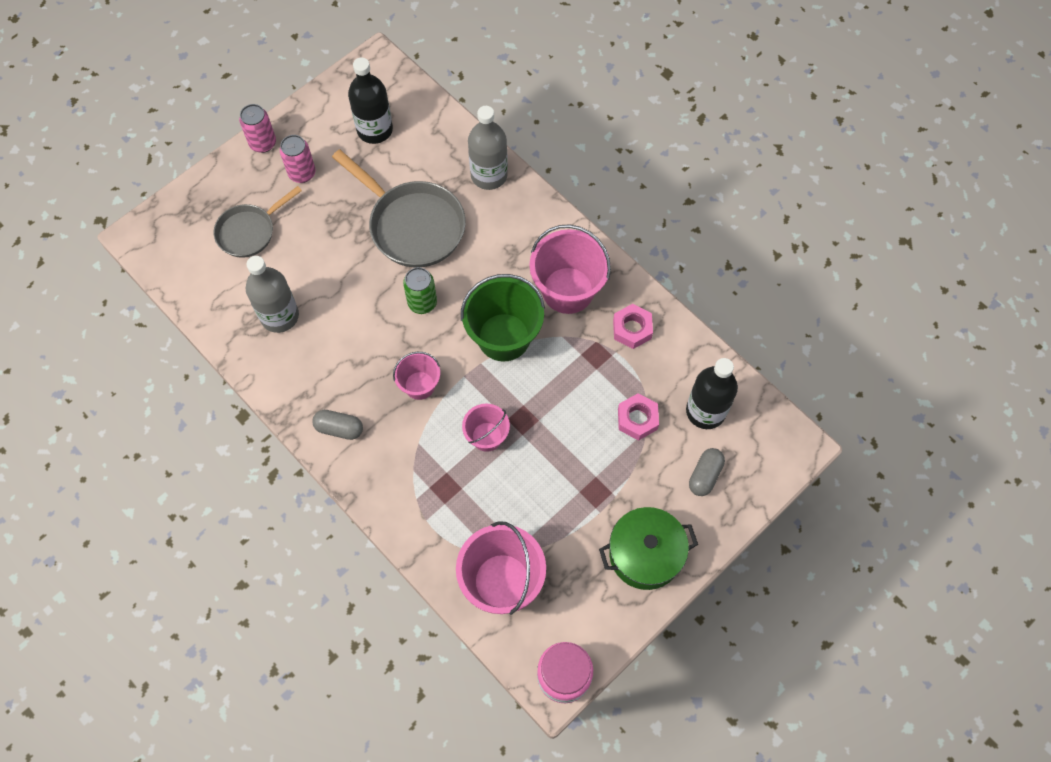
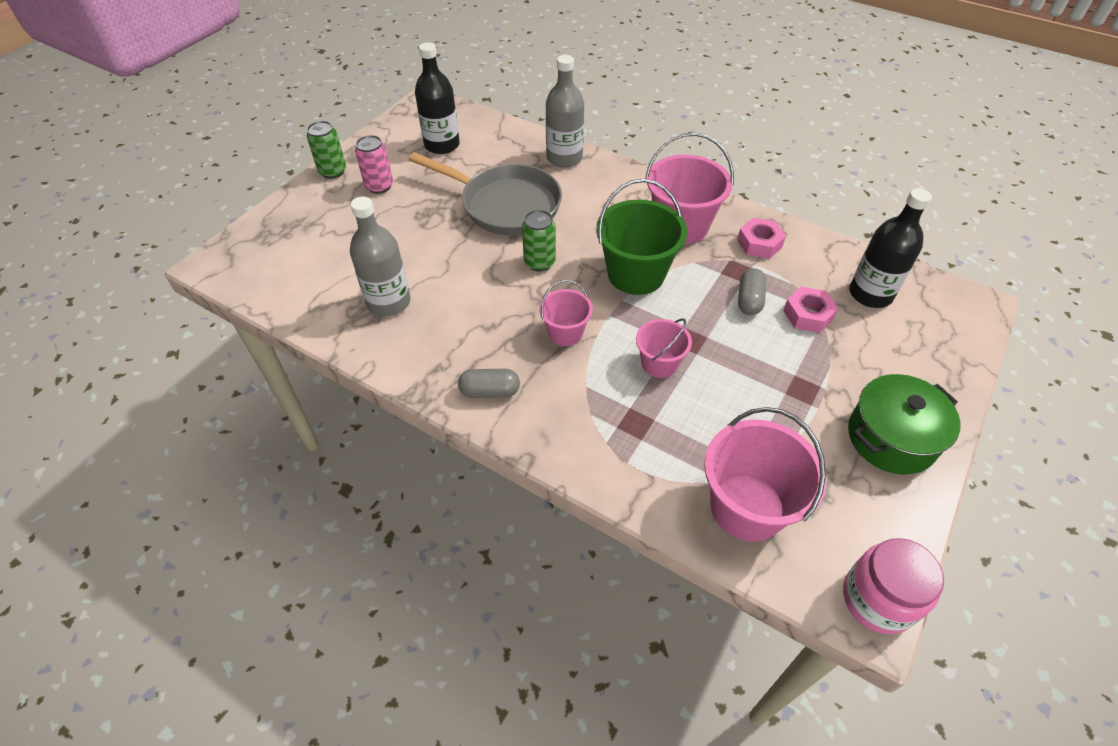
camera: 15 degrees left, 15 degrees down
(250, 231) = (336, 239): grey pan -> none
(263, 143) = (333, 171): pink can -> green can
(705, 475) = (905, 349): grey capsule -> grey capsule (749, 300)

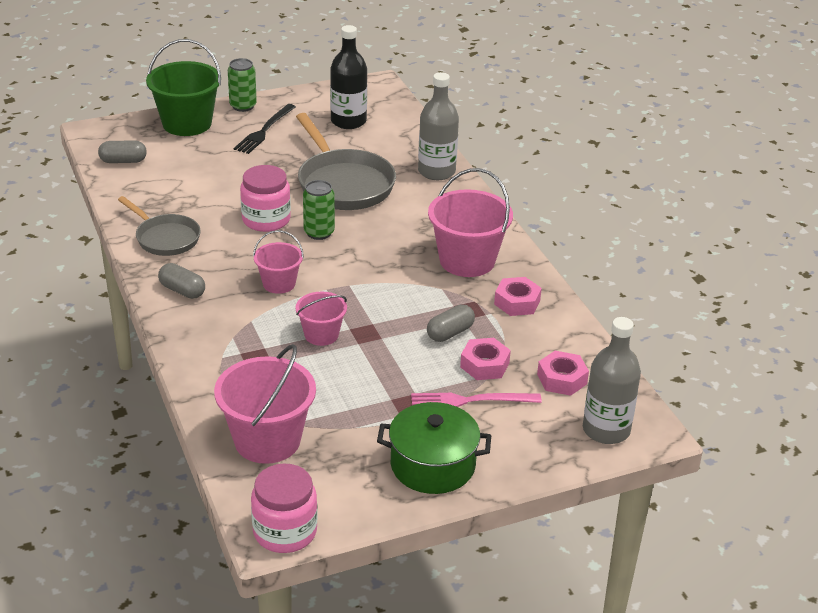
camera: 35 degrees right, 15 degrees down
(277, 282) = (123, 161): none -> grey capsule
(379, 186) = (264, 130): pink can -> black fork
(389, 302) = (180, 207): grey bottle -> grey bottle (606, 430)
(410, 343) = (165, 238): none -> grey pan
(480, 274) = (266, 219): none -> pink jar
(636, 274) = (383, 274): green bucket -> green bucket (187, 123)
(839, 355) = (470, 401): none -> pink fork
(870, 294) = (562, 379): black bottle -> pink nut

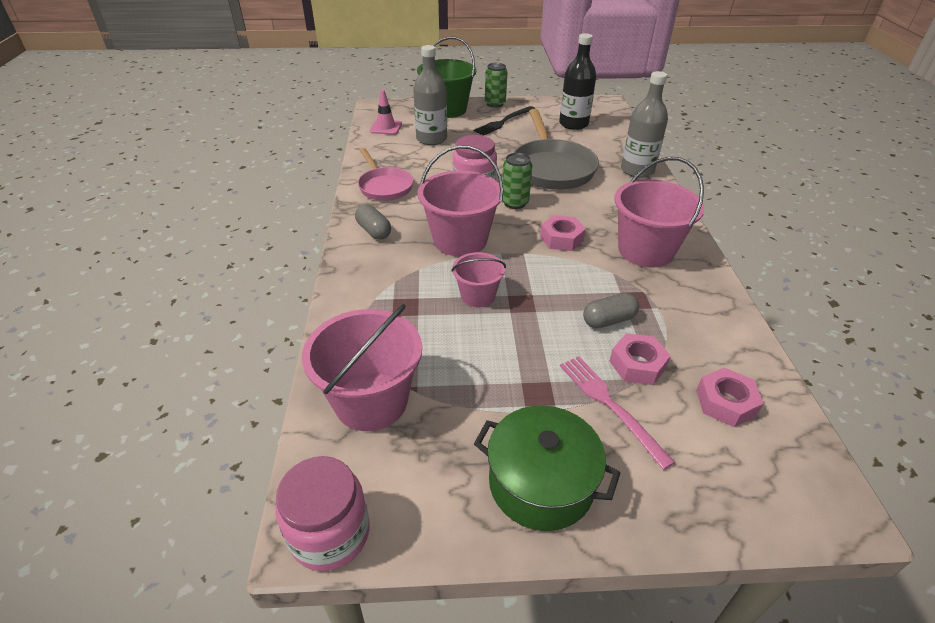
camera: 20 degrees right, 5 degrees up
(123, 161) = (386, 127): grey capsule -> pink traffic cone
(165, 238) = (384, 186): grey pan -> pink pan
(279, 283) = (460, 240): pink bucket -> pink bucket, size x1.76
(470, 401) = (610, 405): pink fork -> pink fork turned 45 degrees clockwise
(517, 302) = (688, 301): pink nut -> pink nut (561, 238)
(606, 430) = (775, 489): grey bottle -> grey bottle (431, 139)

